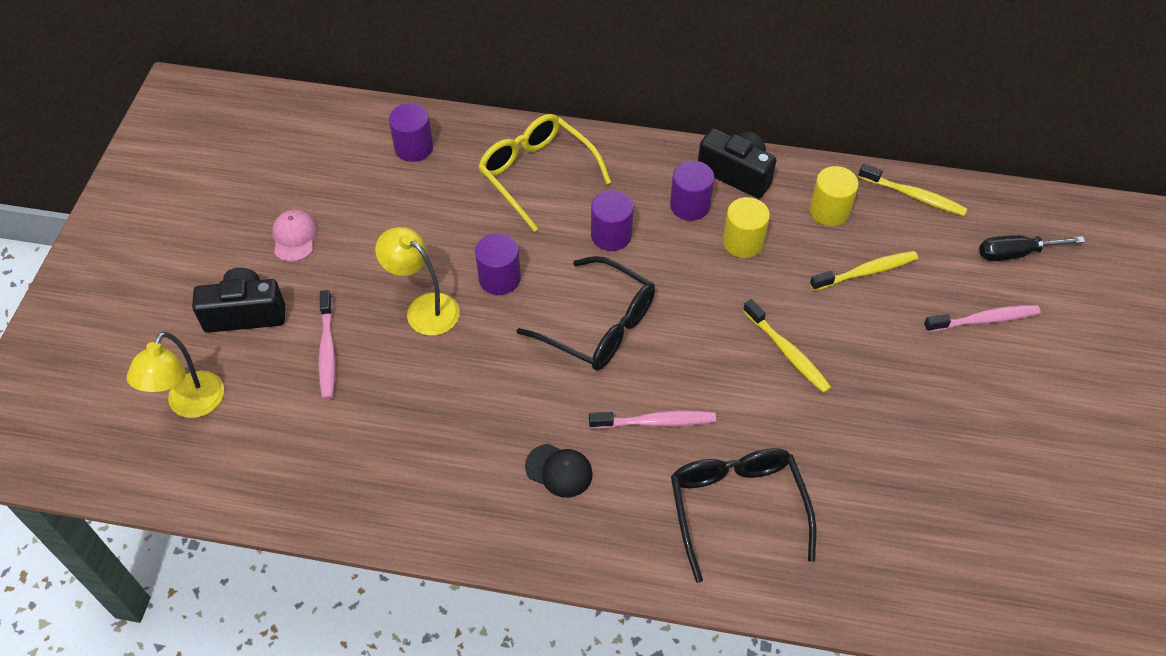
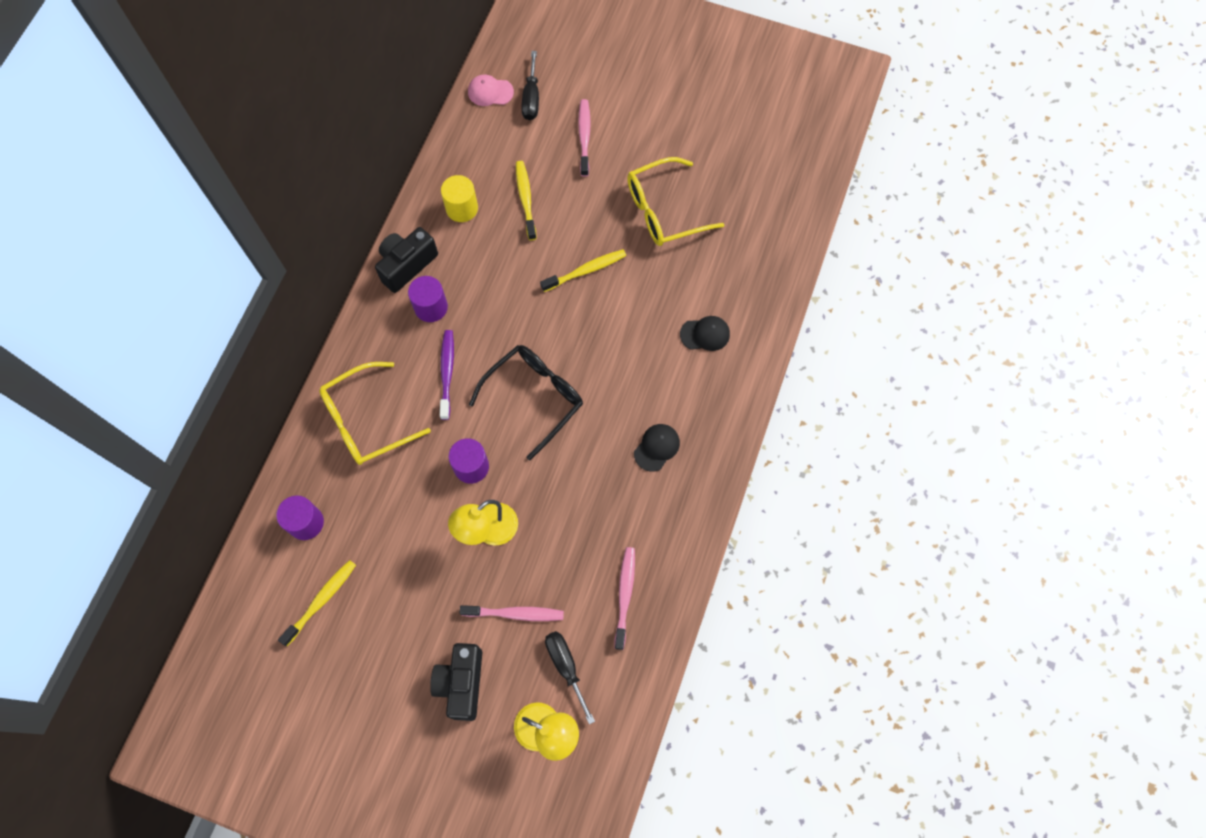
camera: 80 degrees left, 15 degrees up
(266, 412) = (566, 667): none -> black screwdriver
(294, 237) = (385, 637): pink cap -> pink cap (490, 92)
(611, 235) = (447, 373): purple cylinder -> purple toothbrush
(656, 422) = (628, 373): pink toothbrush -> pink toothbrush (625, 595)
(736, 507) = (705, 334): black glasses -> black cap
(743, 242) = (477, 277): yellow cylinder -> none
(909, 430) = (664, 211): none -> yellow glasses
(914, 196) = (462, 146): yellow toothbrush -> yellow toothbrush (321, 600)

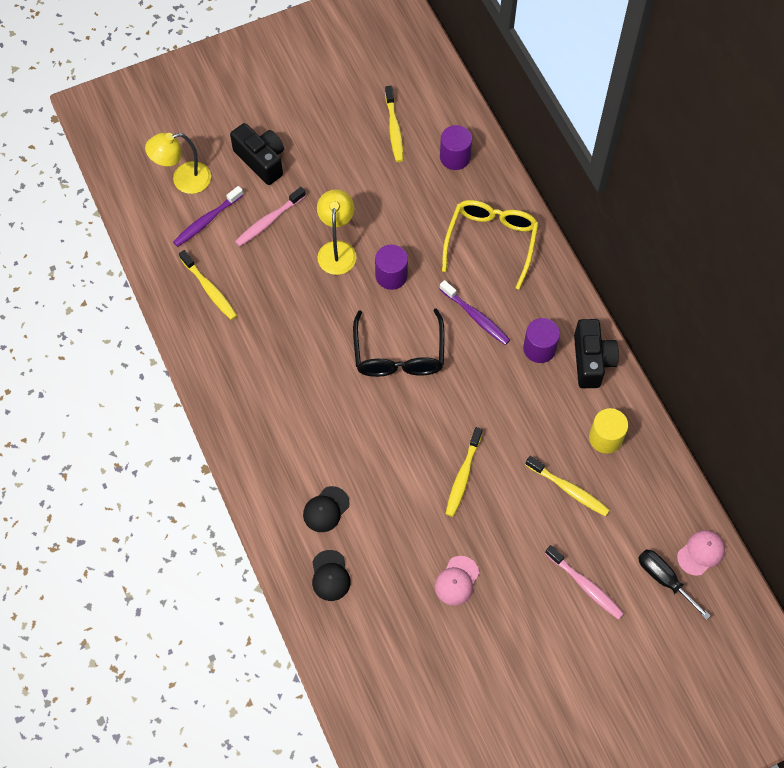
camera: 135 degrees right, 5 degrees down
(566, 667) = (206, 221): black screwdriver -> purple toothbrush
(625, 595) = (210, 289): pink toothbrush -> yellow toothbrush
(657, 447) = (280, 397): black cap -> black cap (330, 575)
(664, 211) = (457, 581): yellow glasses -> pink cap

